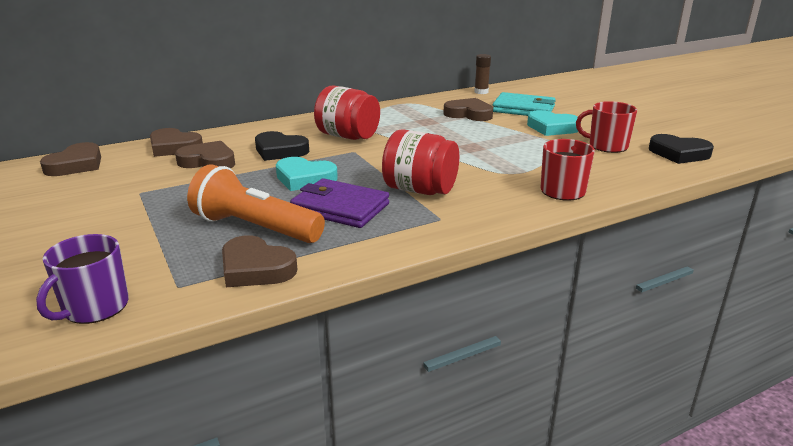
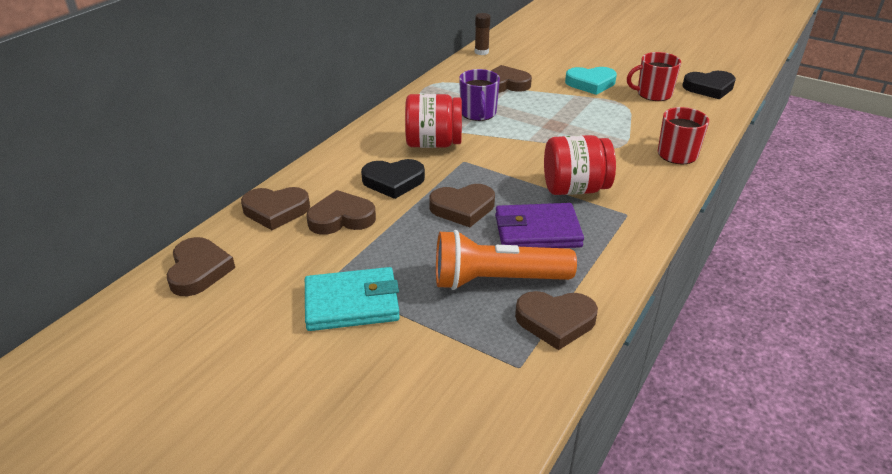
camera: 30 degrees left, 10 degrees up
(94, 307) = (481, 419): purple mug -> purple mug (478, 113)
(304, 178) = (463, 208): turquoise heart -> brown heart
(523, 109) = (543, 66): turquoise wallet -> turquoise wallet (351, 303)

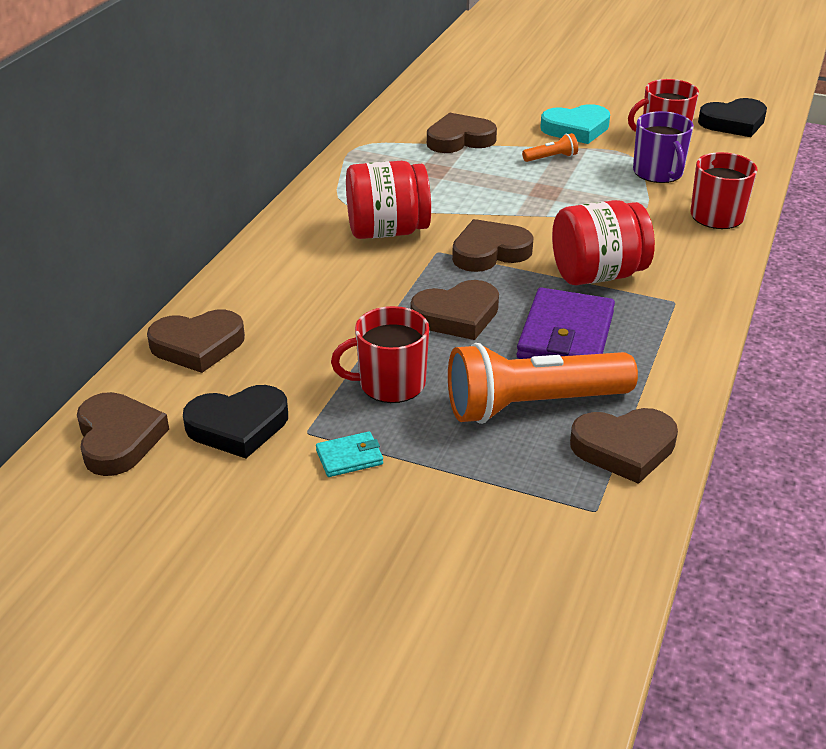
camera: 10 degrees left, 0 degrees up
(341, 218) = (294, 346): brown heart -> brown heart (489, 252)
(351, 303) = (349, 457): turquoise wallet -> turquoise wallet, size x0.47
(393, 181) = (349, 289): black heart -> black heart (238, 426)
(399, 253) = (390, 384): none -> red mug
(478, 113) = (436, 183): purple mug -> purple mug (658, 173)
(481, 52) = (412, 96): brown glue stick -> none
(537, 231) = (565, 335): purple wallet -> purple wallet turned 60 degrees counterclockwise
(566, 102) = (551, 158): none -> orange flashlight

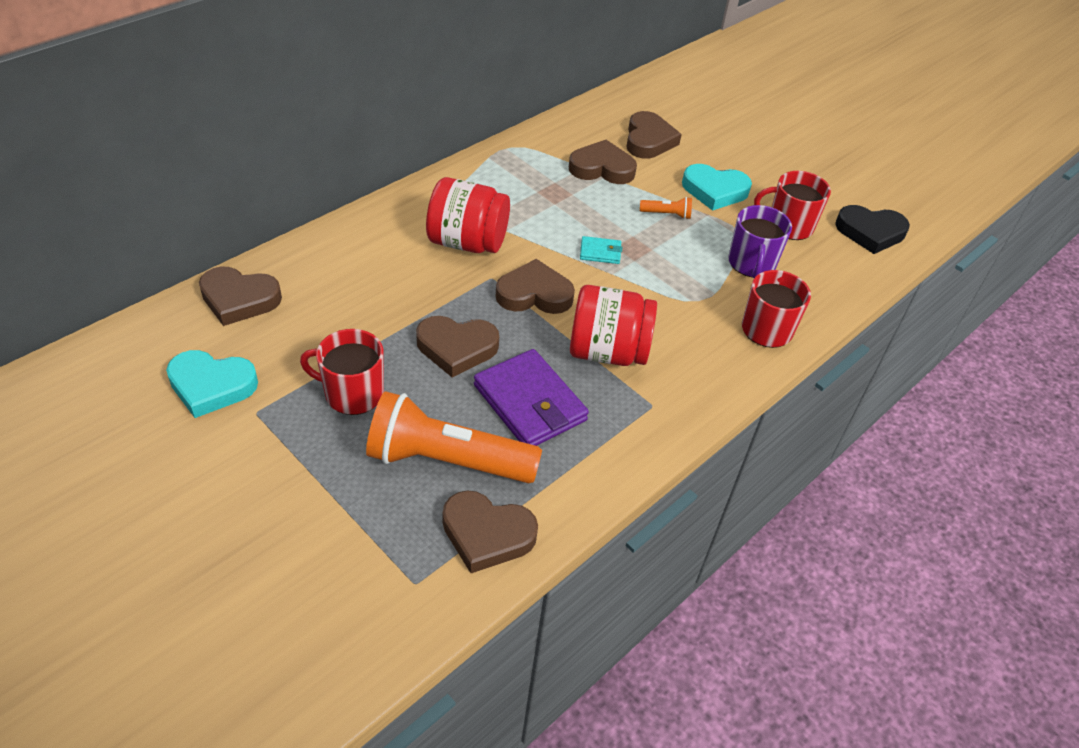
camera: 20 degrees right, 10 degrees up
(118, 439) = (121, 362): brown heart -> brown heart (648, 140)
(238, 426) = (211, 386): black heart -> turquoise heart
(349, 457) = (268, 449): turquoise wallet -> turquoise wallet (600, 252)
(565, 335) = (529, 403): purple wallet -> purple wallet turned 75 degrees counterclockwise

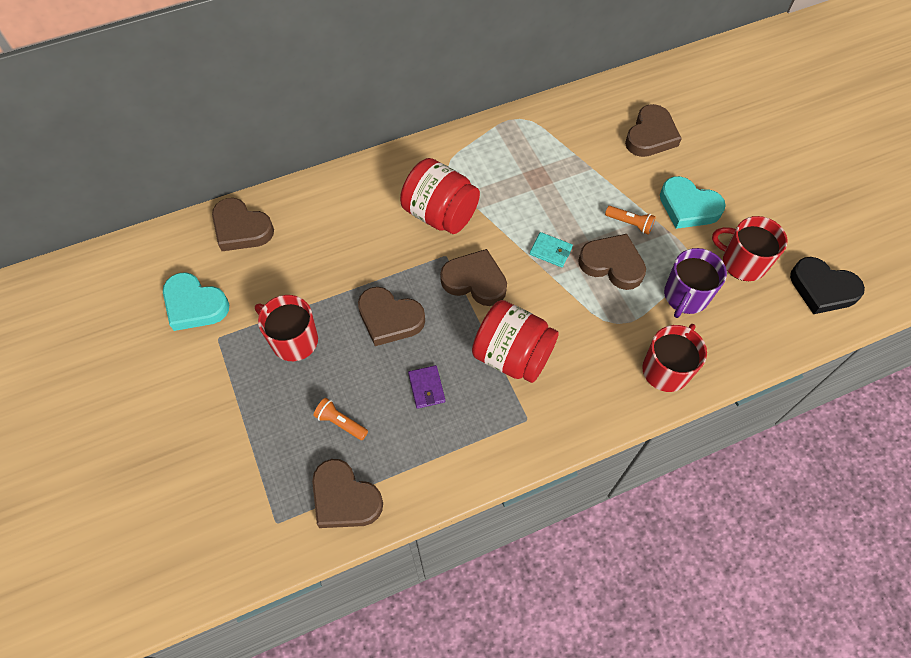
camera: 25 degrees right, 15 degrees up
(446, 460) = (340, 422): orange flashlight -> orange flashlight, size x0.41
(529, 403) = (426, 388): purple wallet -> purple wallet, size x0.47
(602, 168) = (592, 159): brown heart -> brown heart (612, 264)

